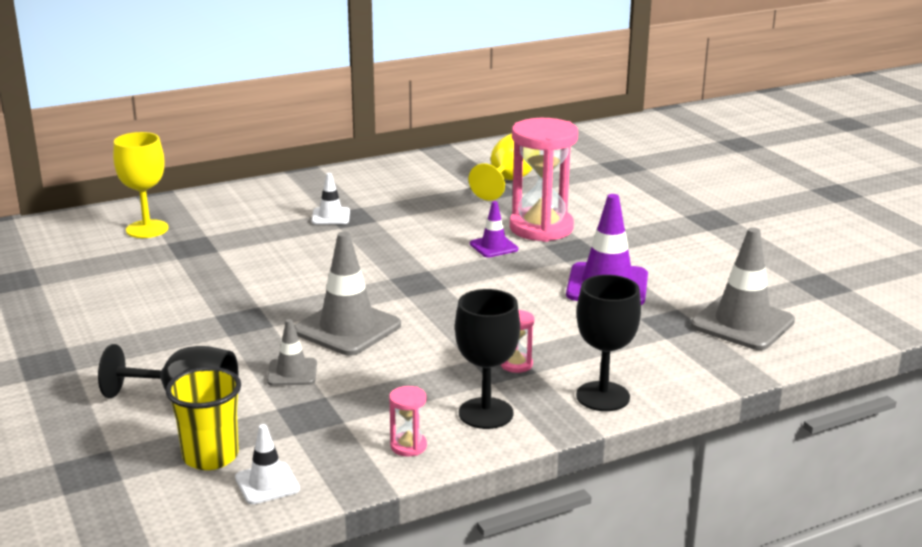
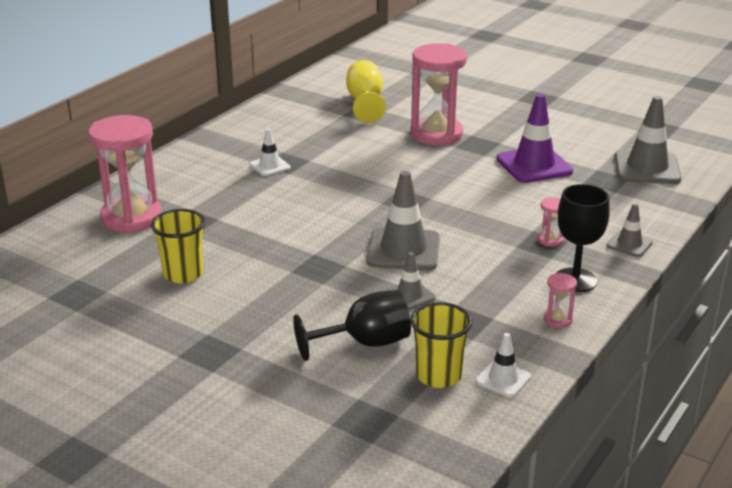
camera: 30 degrees left, 5 degrees up
(120, 289) = (183, 274): none -> yellow cup
(147, 229) = (131, 217): yellow goblet -> pink hourglass
(493, 247) = (422, 158): purple traffic cone -> none
(603, 396) = (629, 244): black goblet -> grey traffic cone

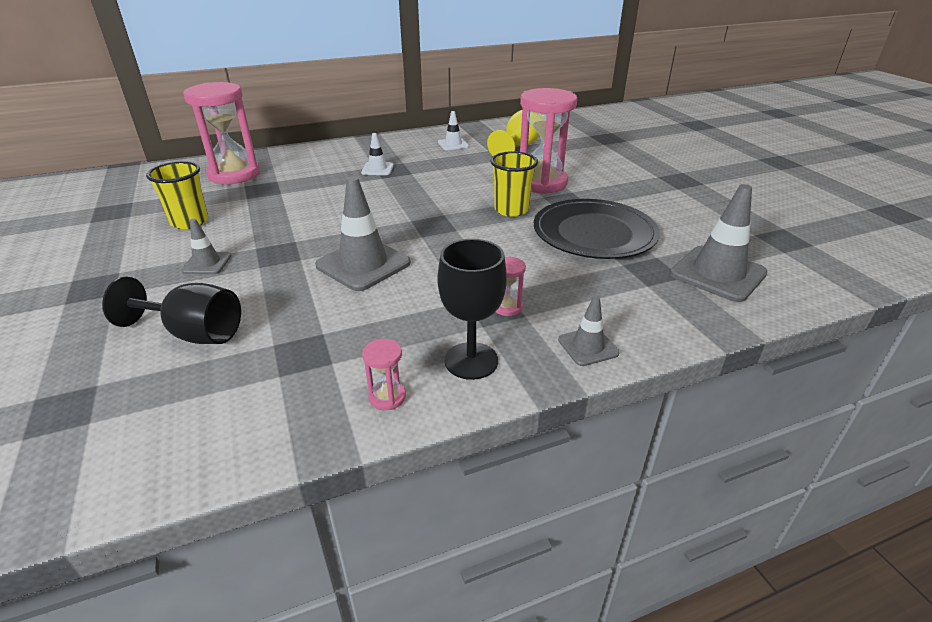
camera: 35 degrees right, 5 degrees up
(410, 295) = (301, 306): grey traffic cone -> grey traffic cone (207, 263)
(438, 375) = (188, 399): yellow cup -> yellow cup (511, 210)
(503, 379) = (230, 438): white traffic cone -> white traffic cone (453, 144)
(534, 165) = (594, 233): purple traffic cone -> black plate

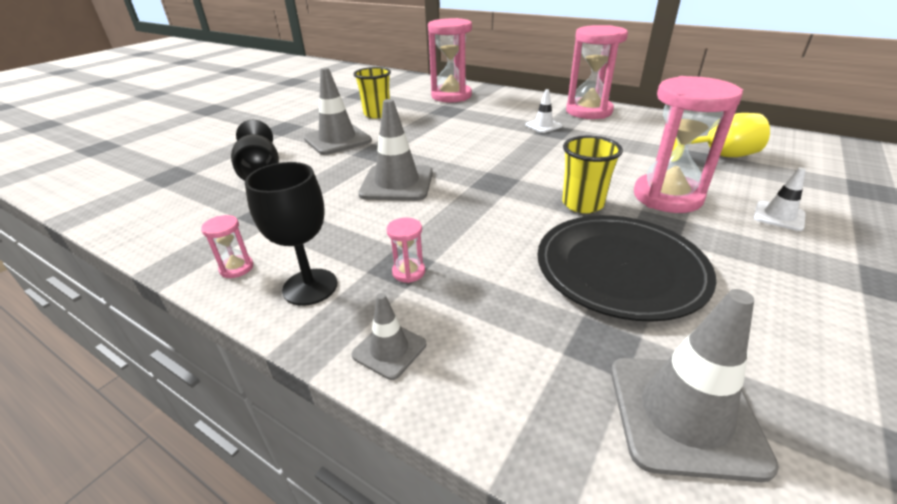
camera: 55 degrees right, 0 degrees up
(207, 263) = (337, 140): grey traffic cone -> grey traffic cone, size x1.87
(387, 145) = (589, 111): none -> pink hourglass
(453, 144) = (649, 130): white traffic cone -> white traffic cone (779, 216)

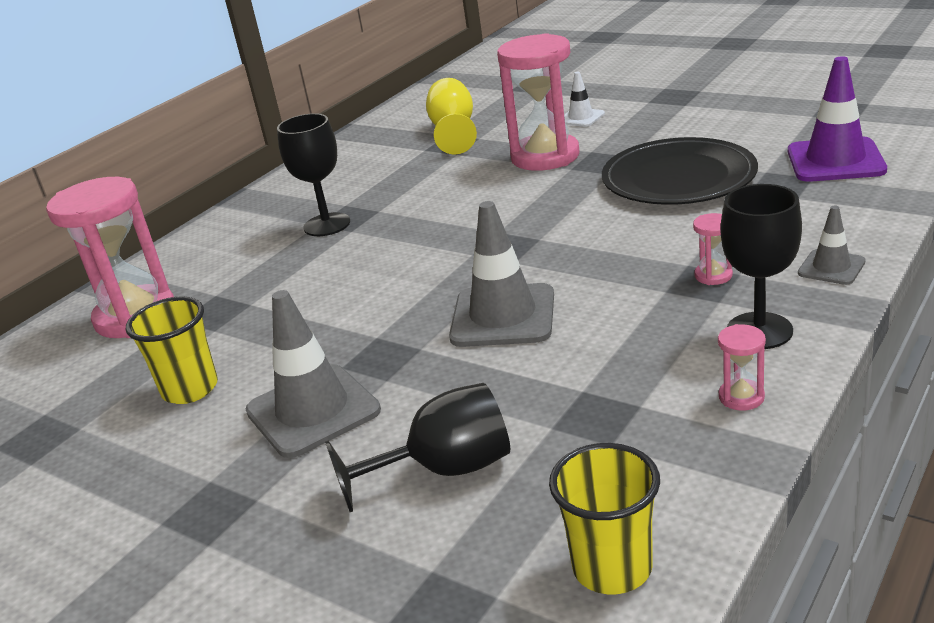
camera: 85 degrees left, 5 degrees down
(543, 126) = (327, 225): white traffic cone -> black goblet
(582, 204) = (561, 195): yellow cup -> yellow cup (612, 568)
(589, 111) = (286, 196): pink hourglass -> none
(684, 414) = (835, 161): grey traffic cone -> purple traffic cone

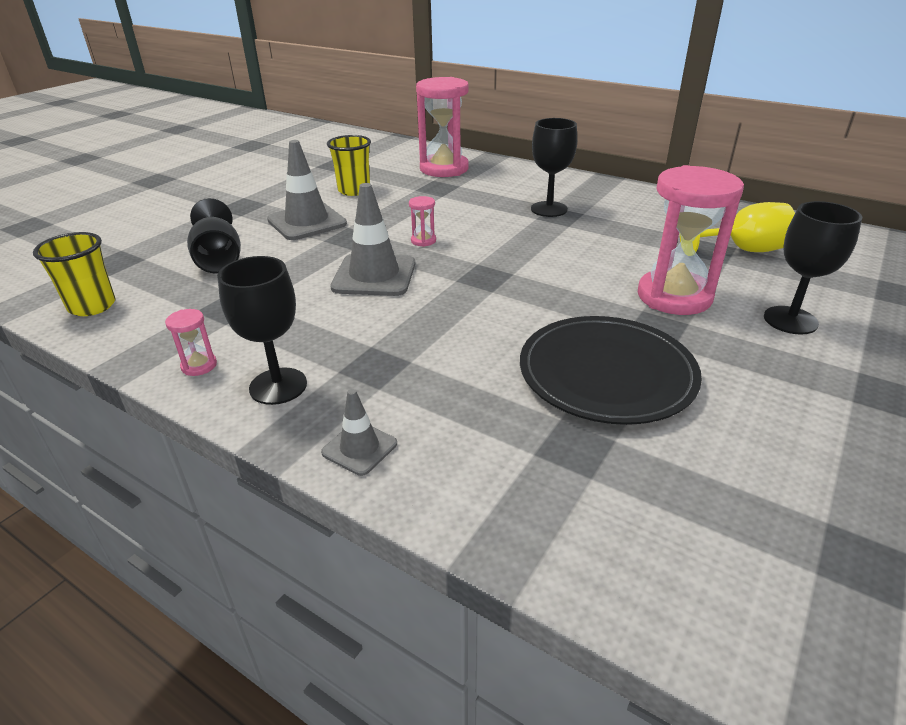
camera: 85 degrees right, 5 degrees up
(581, 118) = (790, 320): white traffic cone -> black goblet
(713, 275) = (382, 373): pink hourglass -> pink hourglass (423, 241)
(835, 161) = (641, 509): purple traffic cone -> none

